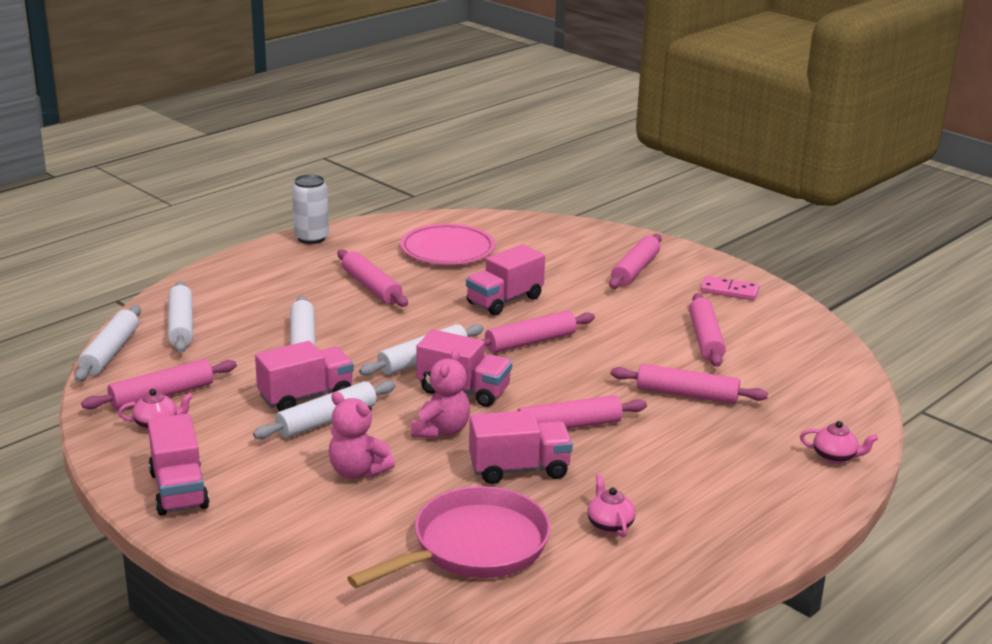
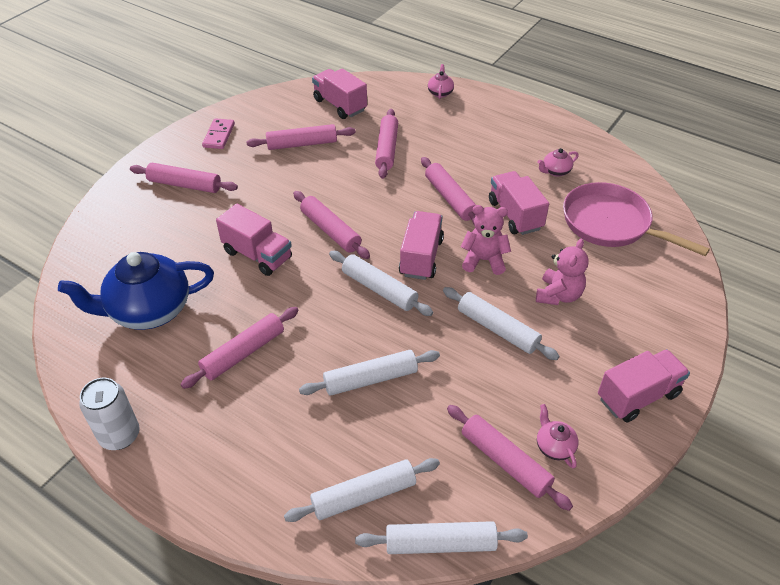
camera: 100 degrees left, 20 degrees up
(306, 396) = (466, 352): pink truck -> pink truck (340, 105)
(447, 250) = (149, 310): pink plate -> blue teapot

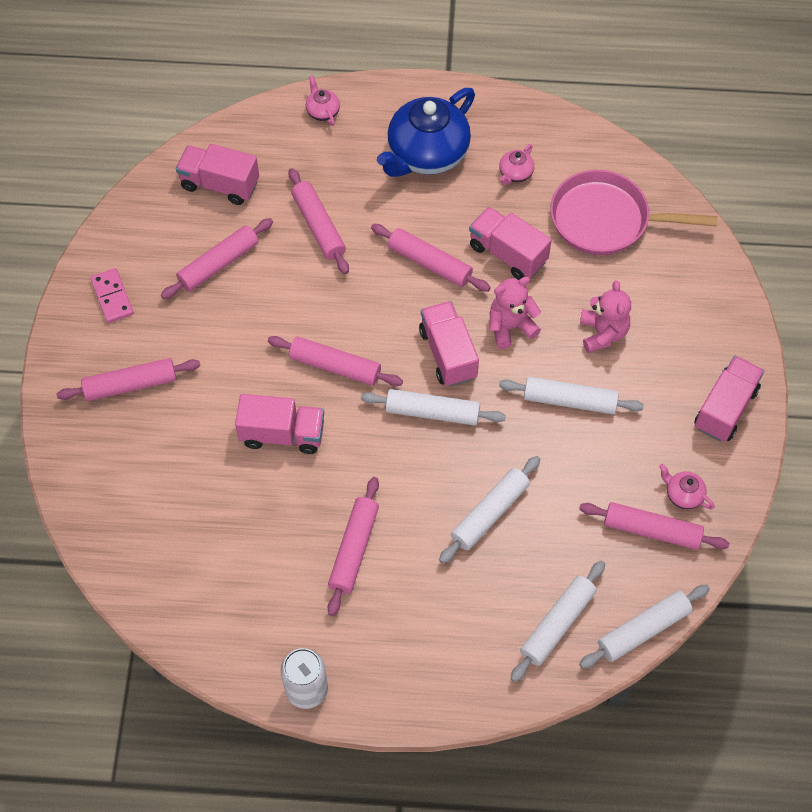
camera: 30 degrees left, 15 degrees up
(149, 310) = (224, 554): blue teapot -> blue teapot (426, 154)

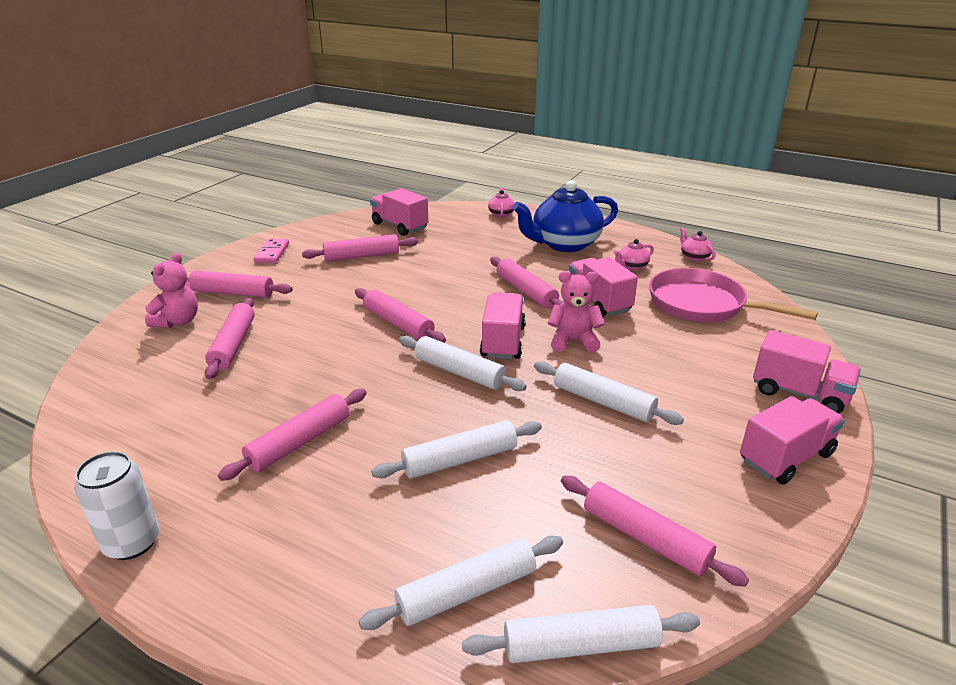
camera: 25 degrees right, 30 degrees down
(282, 434) = (316, 348): pink truck -> pink truck (799, 393)
(318, 226) = (452, 256): pink rolling pin -> pink rolling pin (233, 345)
(602, 333) = (664, 367): pink teddy bear -> pink teddy bear (178, 321)
(683, 495) = (702, 517): pink teapot -> pink teapot (694, 257)

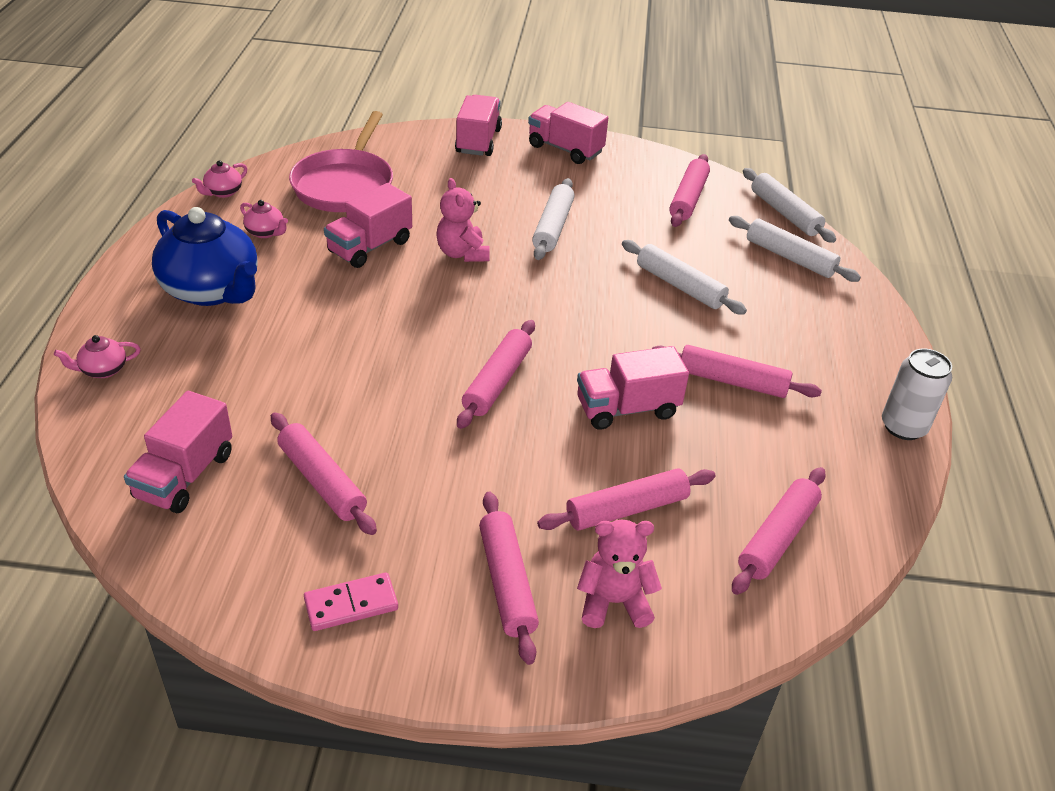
camera: 115 degrees left, 10 degrees up
(459, 372) = (563, 313): white rolling pin -> none
(503, 342) = (490, 297): pink truck -> pink truck (627, 409)
(526, 291) = (368, 300): pink rolling pin -> pink rolling pin (777, 537)

